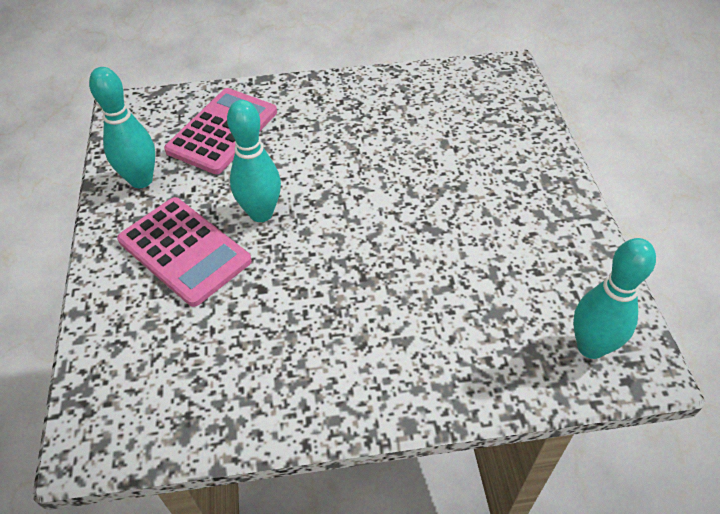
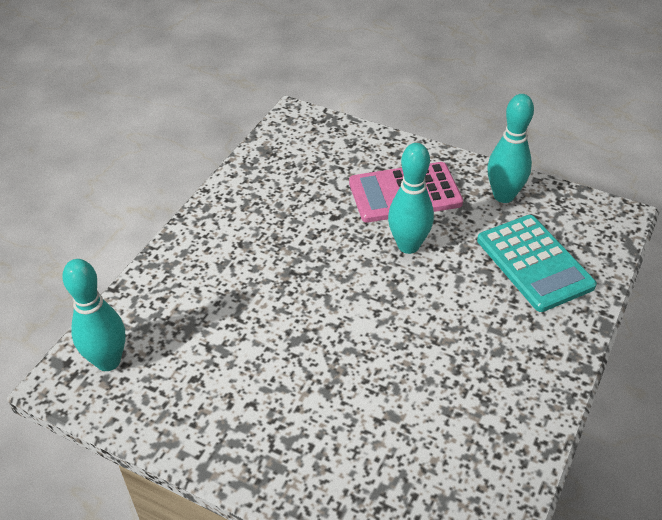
camera: 125 degrees right, 5 degrees down
(222, 131) = (534, 263): pink calculator -> turquoise calculator

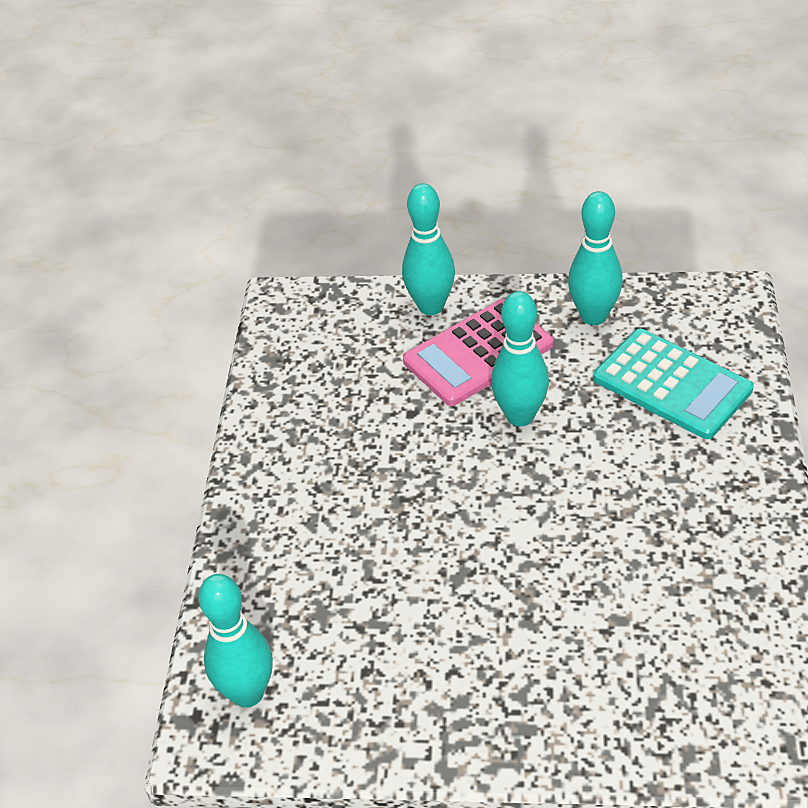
camera: 20 degrees left, 0 degrees up
(391, 151) = (431, 306): none -> turquoise bowling pin

